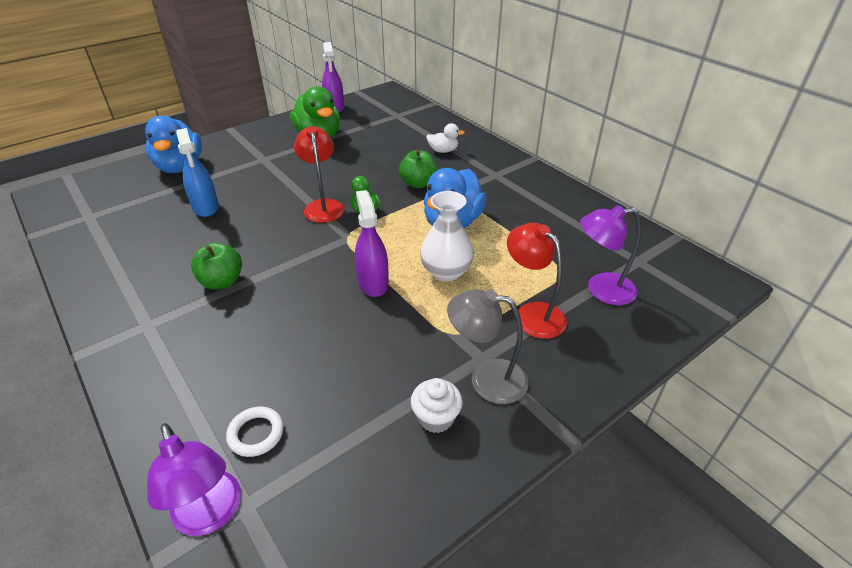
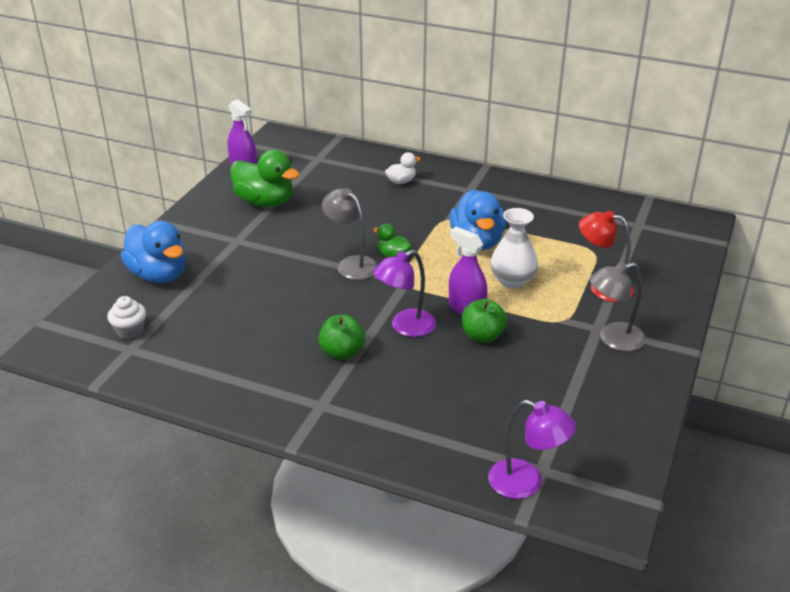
camera: 30 degrees left, 5 degrees down
(205, 207) = (241, 301): blue spray bottle -> none
(256, 434) = (499, 432): white ring -> none
(323, 206) = (351, 264): red lamp -> grey lamp
(418, 183) = (412, 218): green apple -> green apple (482, 336)
(436, 418) = (605, 374): white cupcake -> white cupcake (130, 331)
(601, 289) = (632, 254): purple lamp -> purple lamp (405, 327)

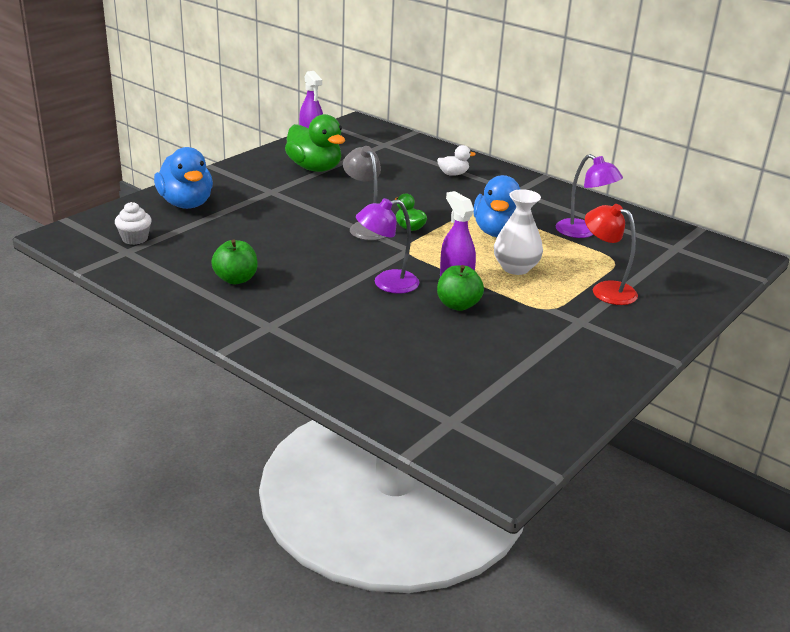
camera: 15 degrees right, 5 degrees down
(342, 352) = (314, 291): green apple -> green apple (236, 279)
(526, 483) = (429, 428): purple lamp -> purple lamp (583, 232)
(613, 339) = (591, 333): grey lamp -> none

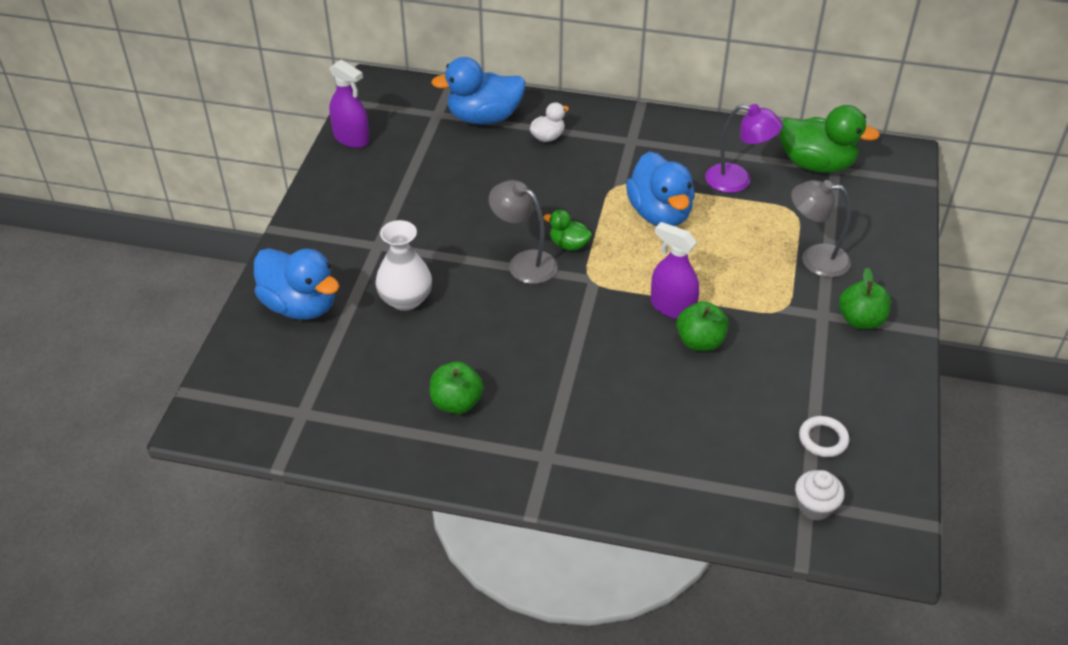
camera: 25 degrees left, 15 degrees up
(135, 239) = (293, 388): white cupcake -> white cupcake (815, 507)
(315, 168) = (394, 186): green duck -> green duck (816, 164)
(386, 283) = (610, 341): purple lamp -> none
(416, 154) = (484, 117): none -> blue duck
(505, 390) = (823, 439): none -> white ring
(515, 268) = (713, 262): white vase -> white vase (405, 299)
(605, 290) = (815, 259): red lamp -> grey lamp
(611, 334) = (860, 320): none -> green apple

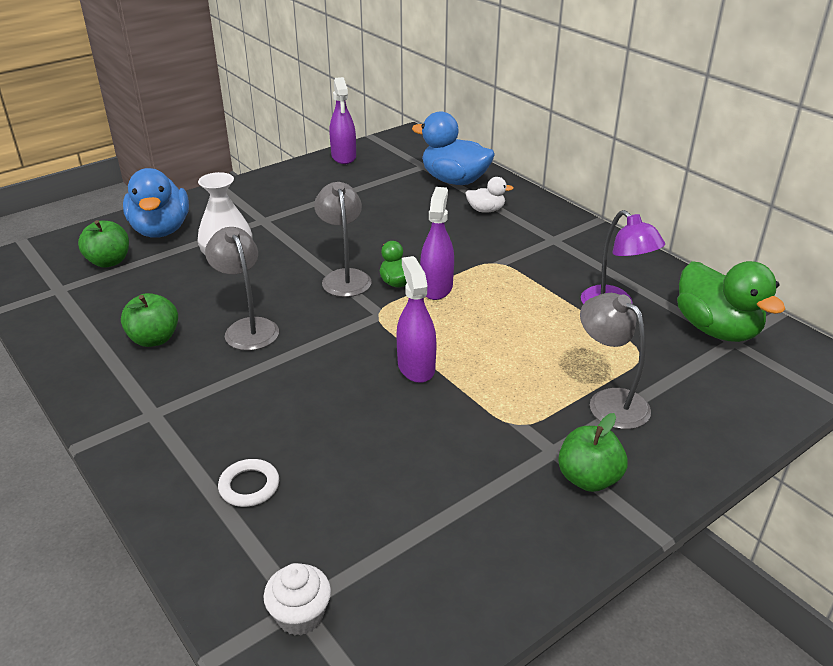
camera: 40 degrees right, 10 degrees down
(514, 349) = (248, 328): none -> grey lamp
(603, 232) = (436, 287): none -> purple spray bottle
(660, 214) = (505, 297): blue duck -> none
(700, 342) = (401, 405): green apple -> green apple (109, 261)
(823, 439) = (398, 559): white ring -> white ring (249, 486)

